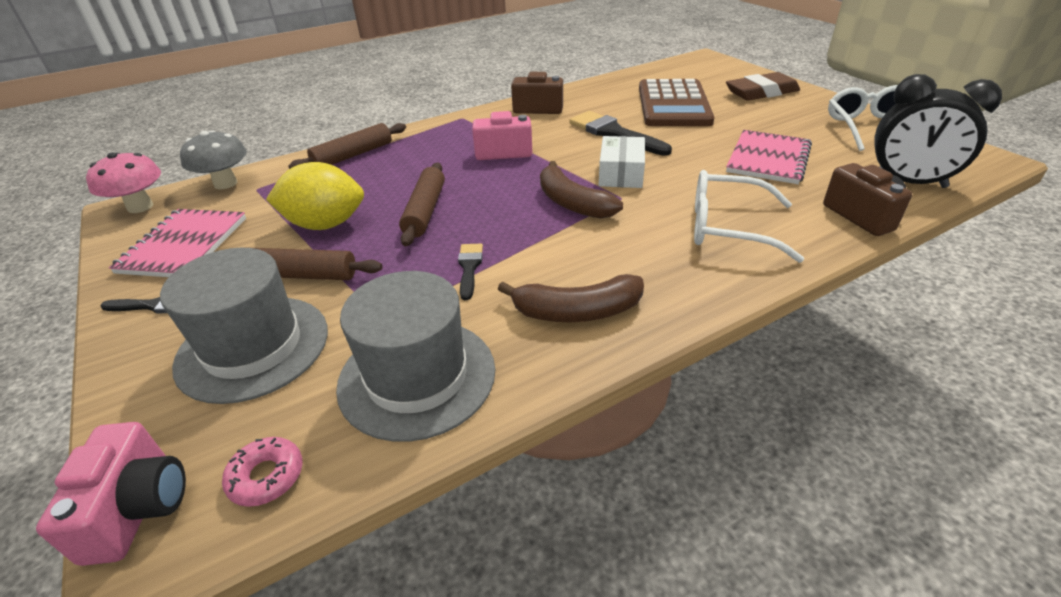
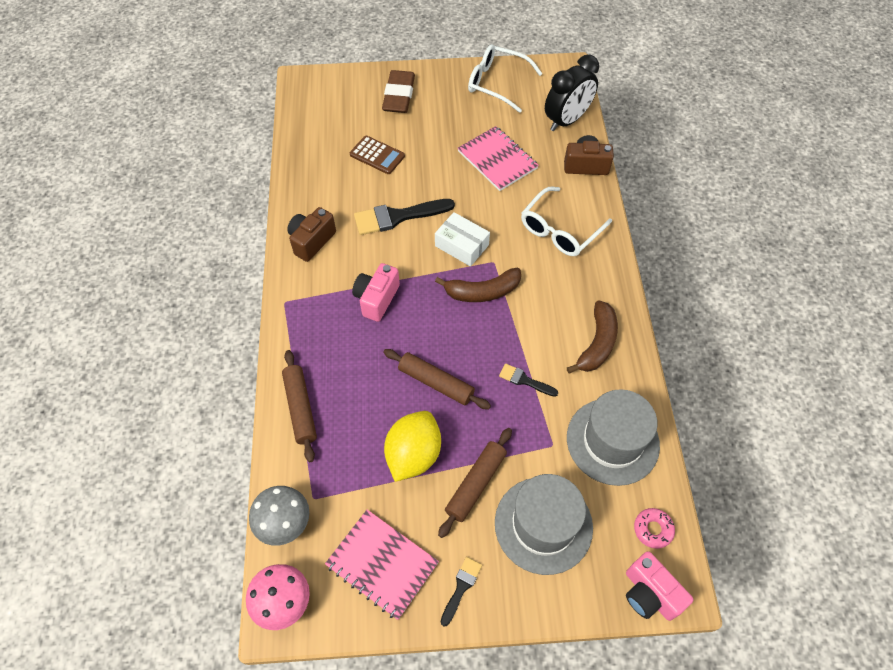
camera: 65 degrees left, 20 degrees up
(139, 508) = (649, 593): pink camera -> pink camera turned 150 degrees counterclockwise
(673, 104) = (377, 155): brown calculator -> brown calculator, size x0.53

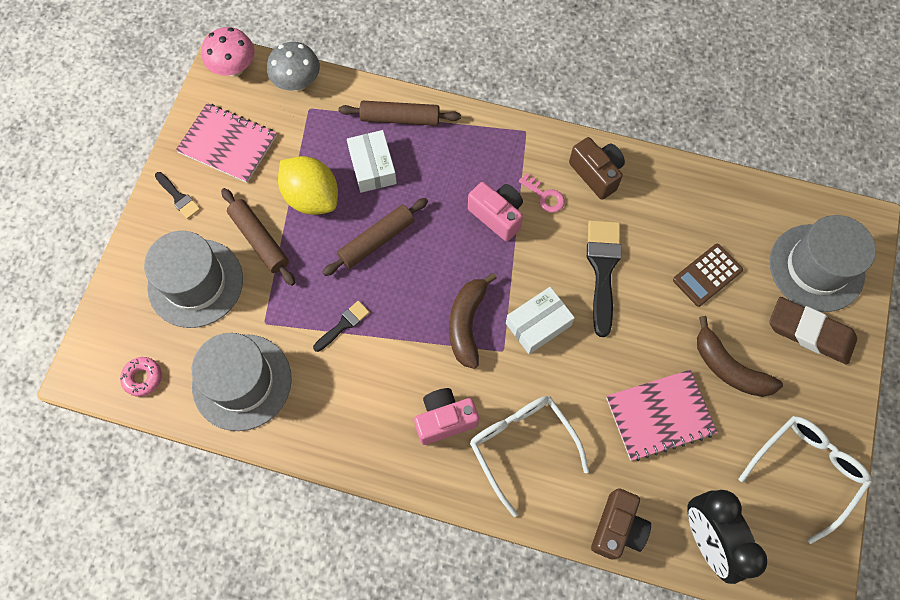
camera: 110 degrees right, 10 degrees up
(345, 271) = (544, 196): none -> pink key
(347, 99) = (816, 267): none -> grey hat
(362, 413) = (372, 167): none -> white box
(382, 564) = (227, 144): pink notebook -> pink notebook turned 60 degrees clockwise
(597, 343) = (354, 418): brown banana -> brown banana (729, 368)
(649, 593) = (93, 347): pink camera -> pink camera (444, 419)

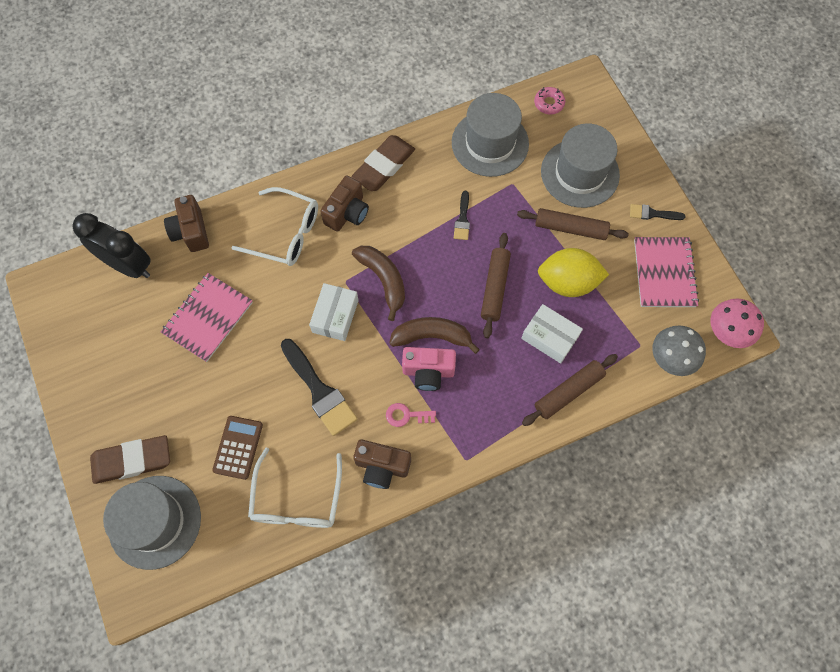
camera: 140 degrees right, 0 degrees up
(227, 144) = (664, 273): pink notebook -> pink notebook turned 75 degrees counterclockwise
(365, 443) = (383, 166): none -> brown eraser
(444, 419) = (347, 213): pink camera -> brown camera
(729, 368) = (179, 387): brown banana -> brown banana (432, 336)
(806, 471) = (84, 355): white glasses -> white glasses (297, 499)

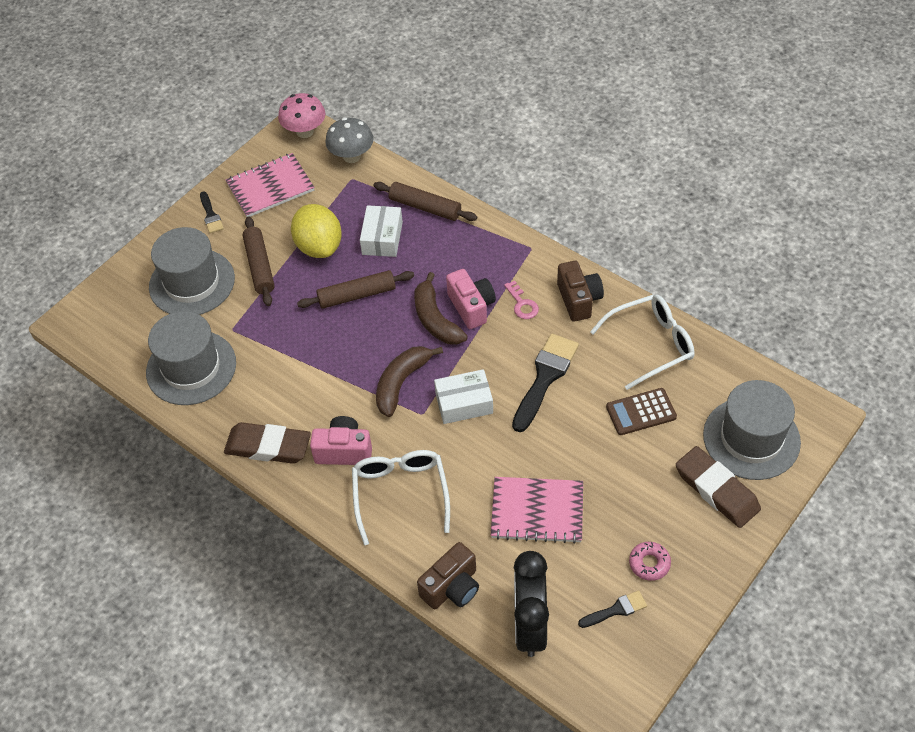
camera: 115 degrees left, 15 degrees down
(347, 213) = (344, 451): brown camera -> pink camera
(462, 219) = (296, 351): black brush -> black brush (616, 610)
(549, 103) = (115, 339): pink donut -> pink donut (649, 563)

